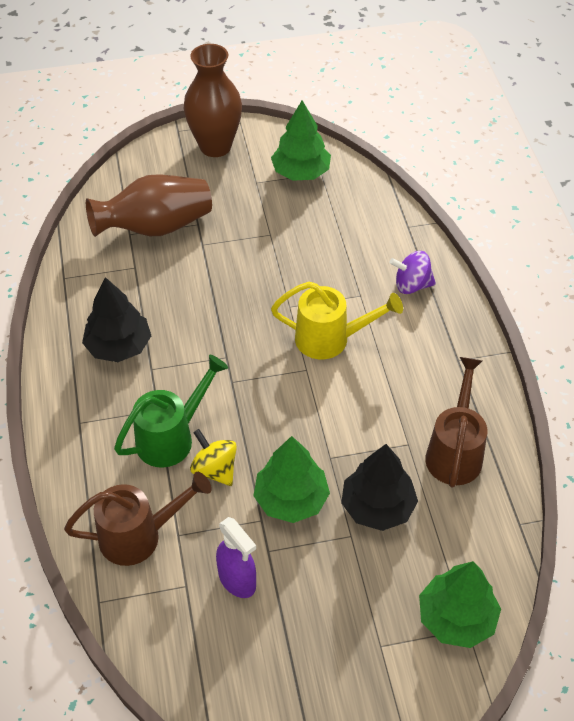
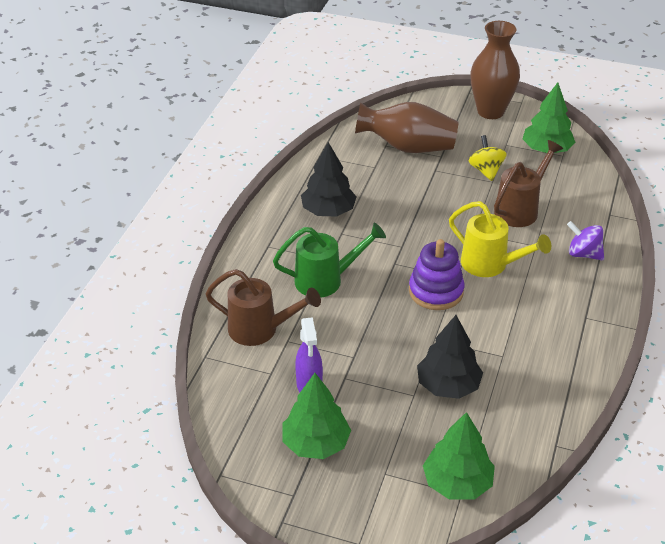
camera: 30 degrees right, 10 degrees down
(215, 469) = (342, 312): yellow spinning top -> yellow spinning top (486, 170)
(291, 499) = (385, 353): green tree -> green tree (316, 443)
(296, 397) = (436, 291): none -> purple stacking toy
(455, 452) = (537, 376): brown watering can -> brown watering can (520, 209)

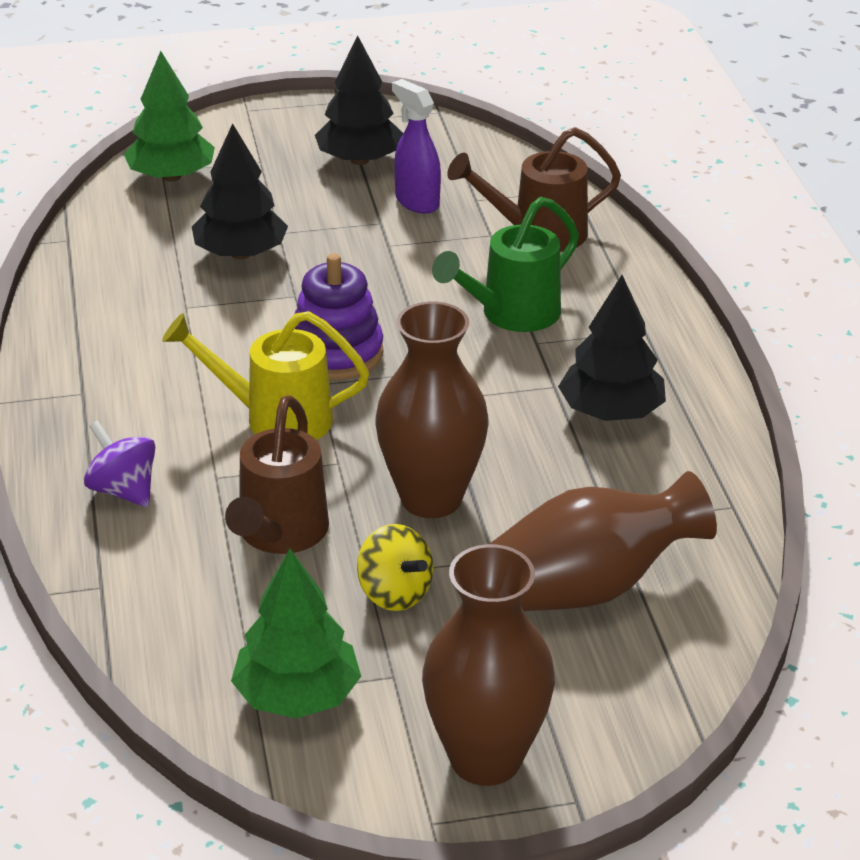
camera: 150 degrees right, 5 degrees down
(316, 443) = (359, 160): green tree -> black tree
(443, 201) = (431, 498): none -> brown vase
(583, 254) = (123, 490): purple spinning top -> purple spinning top turned 135 degrees counterclockwise

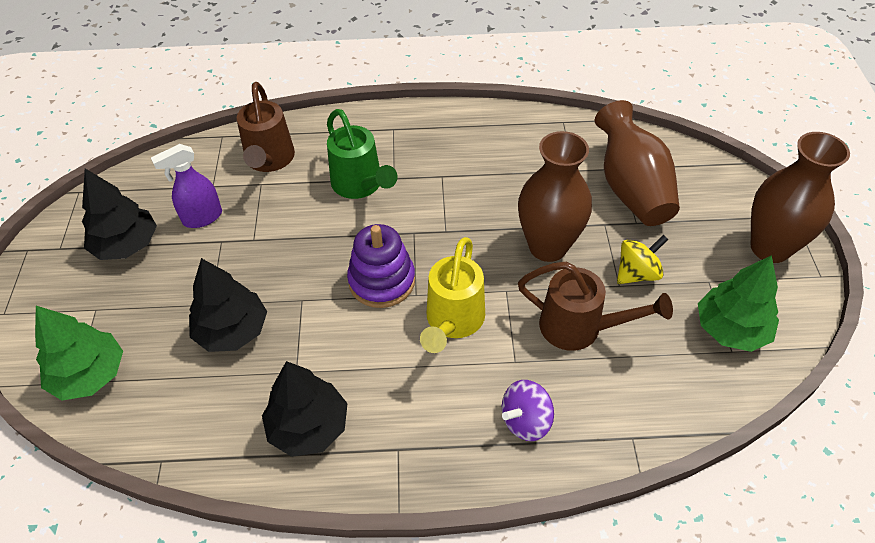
camera: 80 degrees left, 15 degrees up
(611, 412) = (472, 155): black tree -> black tree (308, 426)

